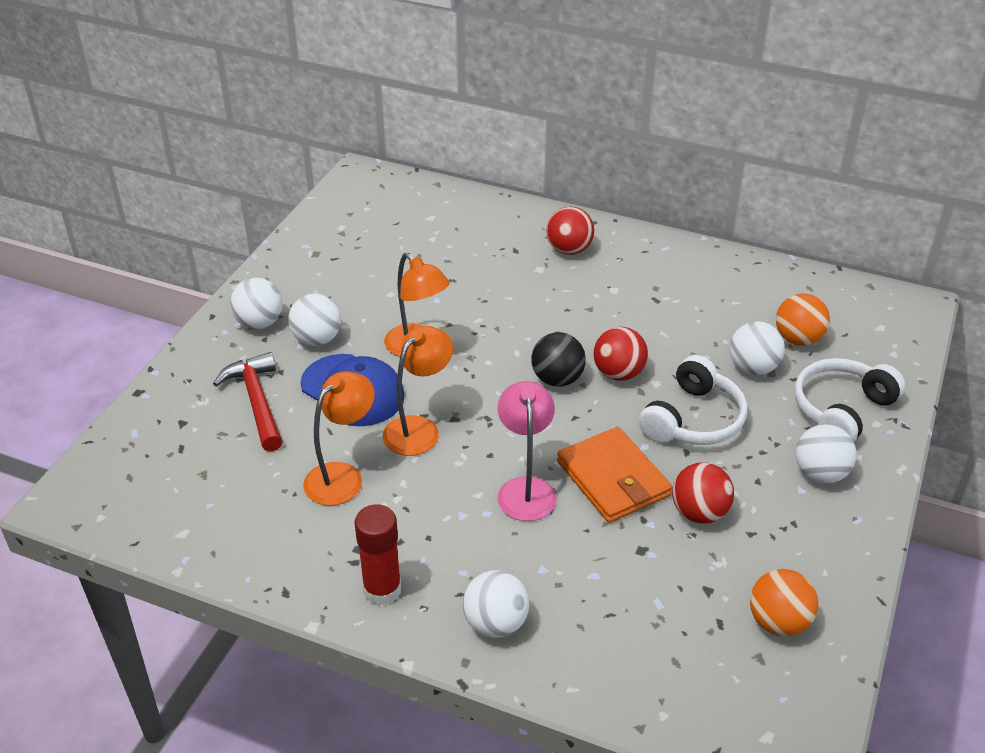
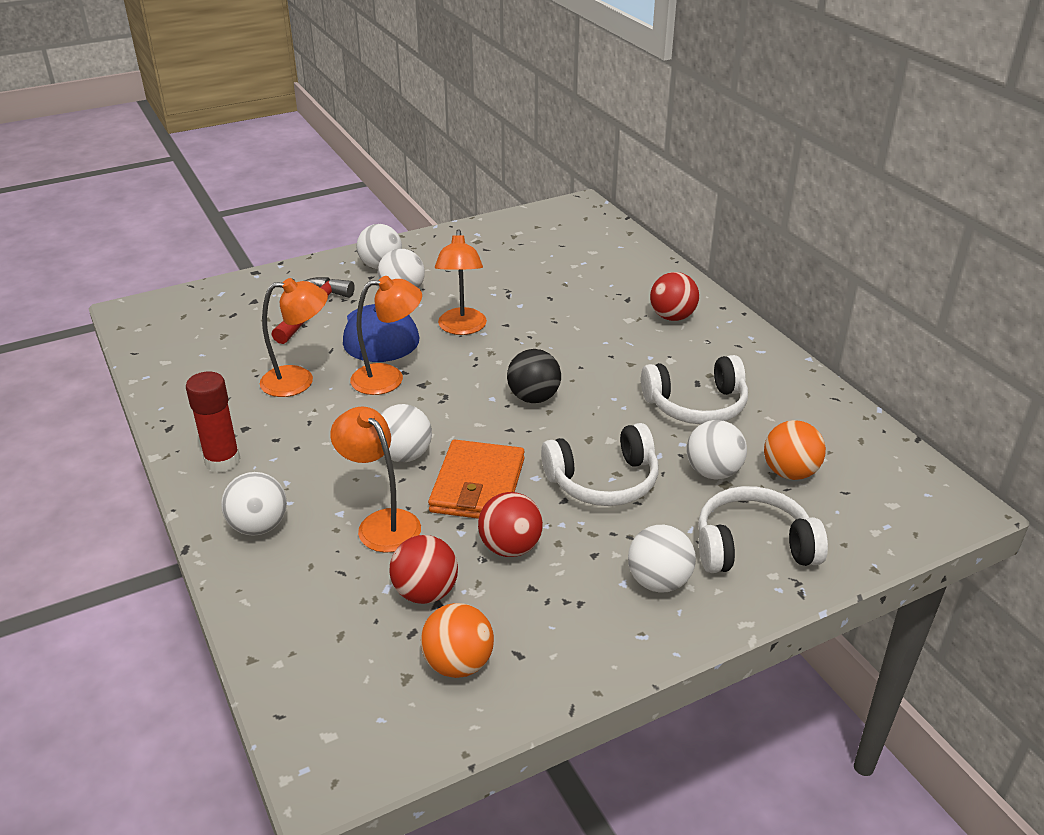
camera: 40 degrees right, 5 degrees down
(526, 489) = (404, 455): pink lamp -> white ball
(585, 556) = (381, 523): none -> orange lamp
(618, 373) = (588, 418): red ball -> red ball (425, 592)
(678, 319) = (696, 405): none -> white headphones

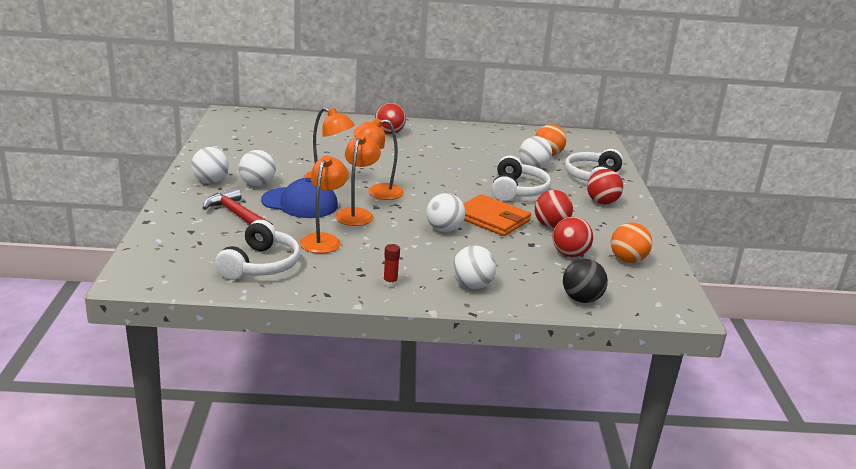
camera: 65 degrees left, 10 degrees down
(222, 461) = (390, 283): red glue stick -> red glue stick, size x0.56
(381, 523) = (501, 251): orange lamp -> orange lamp (377, 193)
(533, 398) = (426, 184): black ball -> black ball (581, 299)
(658, 581) = (602, 202): white ball -> red ball
(696, 405) = (476, 154): white headphones -> white headphones (260, 265)

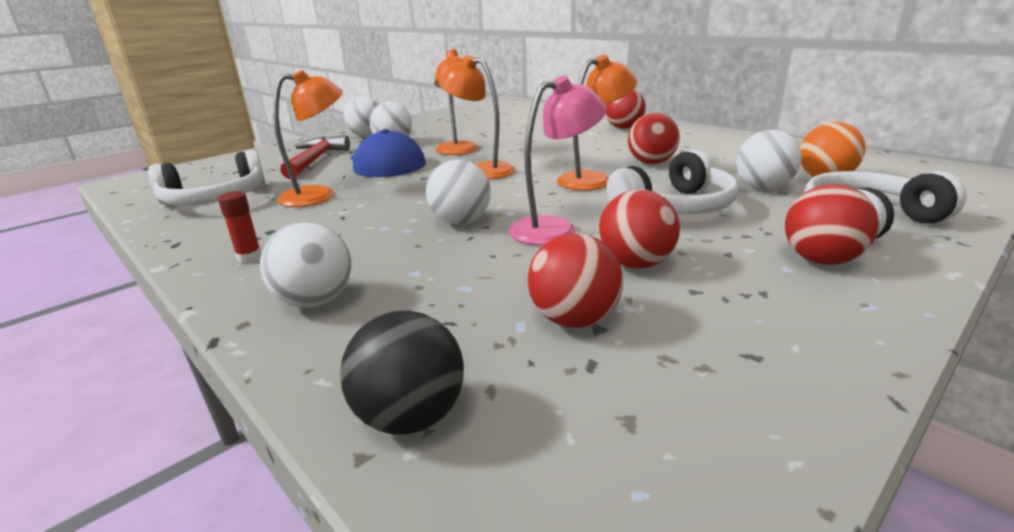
camera: 50 degrees right, 0 degrees up
(357, 214) = (410, 182): orange lamp -> orange lamp (593, 179)
(459, 162) = (651, 163): none -> red ball
(492, 219) = (555, 228): orange wallet -> pink lamp
(627, 260) = (687, 385): orange ball -> none

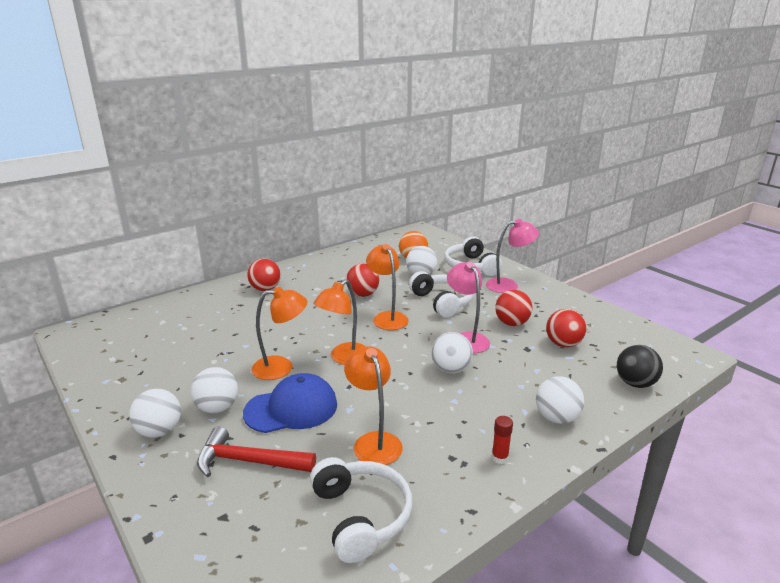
camera: 85 degrees left, 0 degrees up
(820, 260) = (508, 285): red ball -> pink lamp

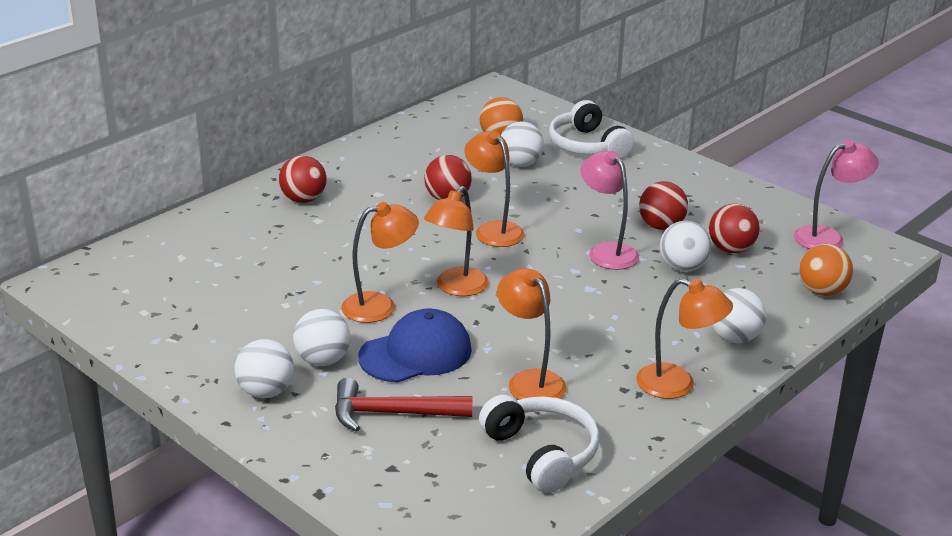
camera: 10 degrees left, 5 degrees up
(443, 302) = (562, 202): white headphones -> none
(451, 369) = (597, 292): white ball -> white ball (682, 267)
(499, 458) = (677, 385): red glue stick -> orange lamp
(508, 285) = (646, 172): pink lamp -> pink lamp (828, 237)
(635, 383) = (821, 291): black ball -> orange ball

